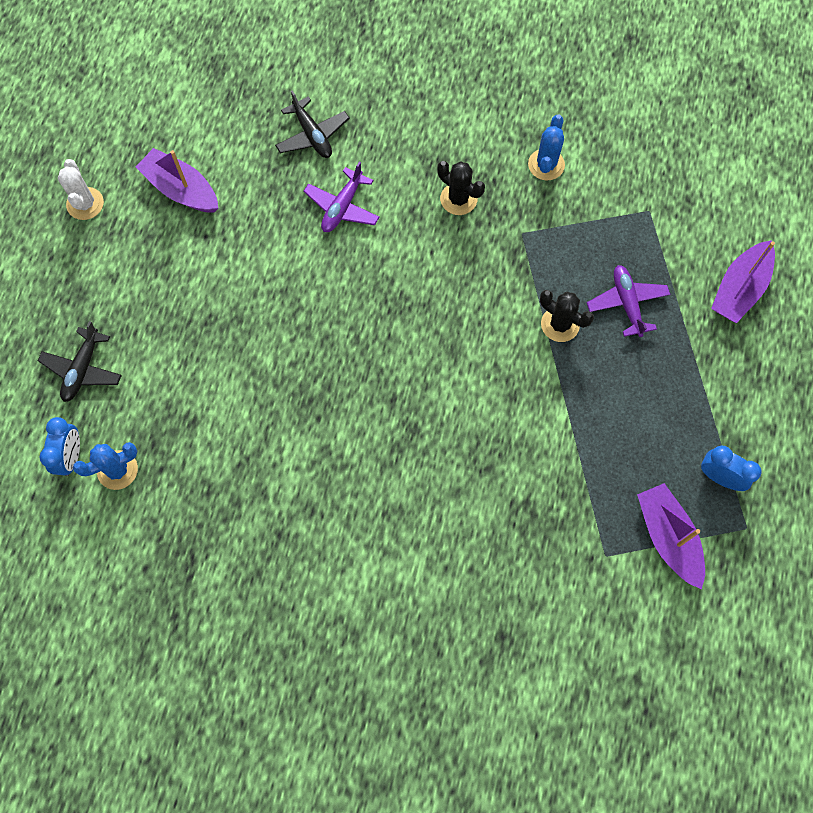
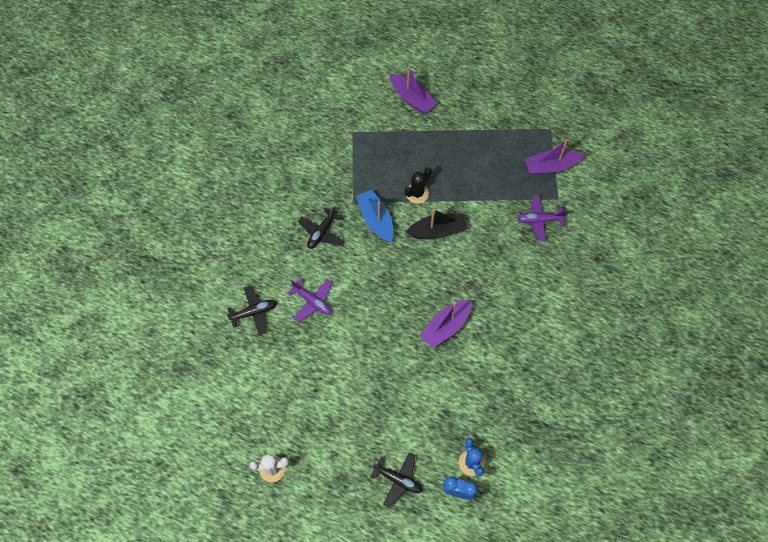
camera: 80 degrees left, 5 degrees down
(181, 189) = (276, 402): purple boat -> purple boat (446, 326)
(458, 199) = (322, 233): black cactus -> black plane
(497, 271) = (376, 220): none -> blue boat
(498, 365) = (437, 231): none -> black boat
(546, 165) = (309, 179): blue cactus -> none
(627, 303) = (410, 156): purple plane -> purple plane (539, 220)
(719, 477) = (521, 134): blue clock -> none

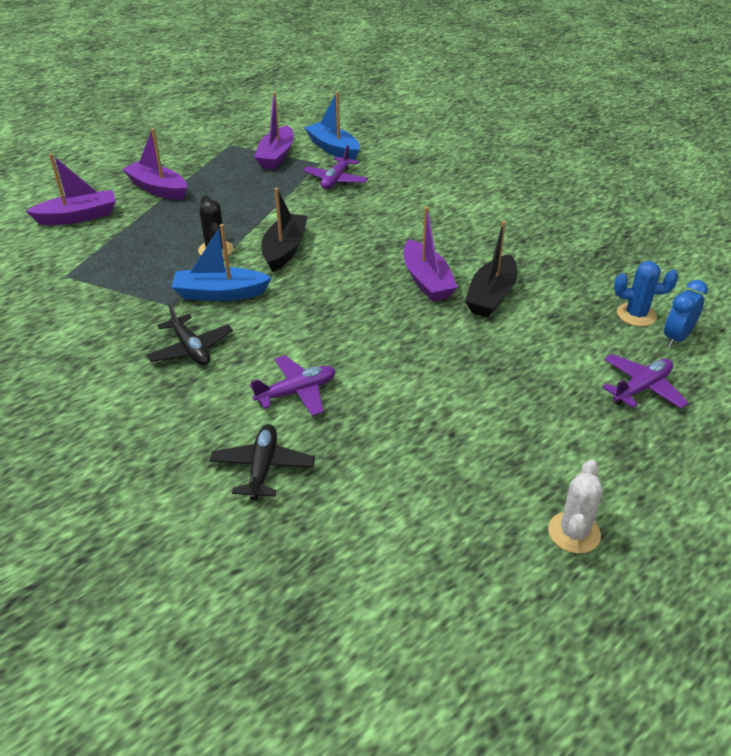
camera: 65 degrees left, 25 degrees down
(398, 480) = (641, 388): black plane -> purple plane
(449, 370) = (491, 296): none -> black boat
(467, 121) = (158, 189): none -> purple boat
(584, 197) = (333, 149): none -> blue boat

